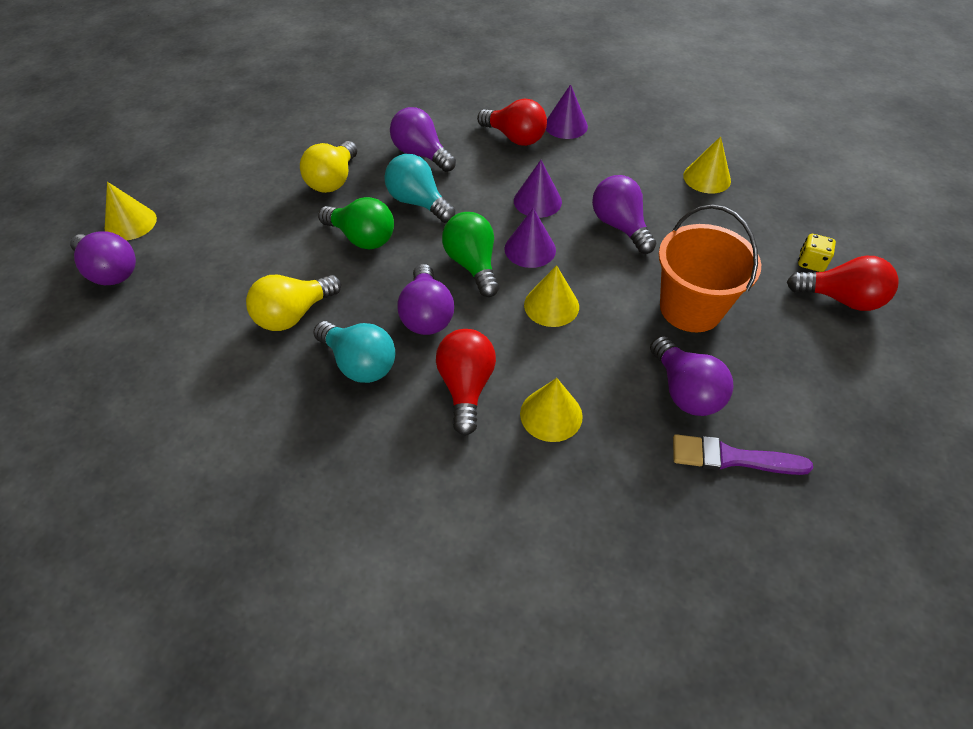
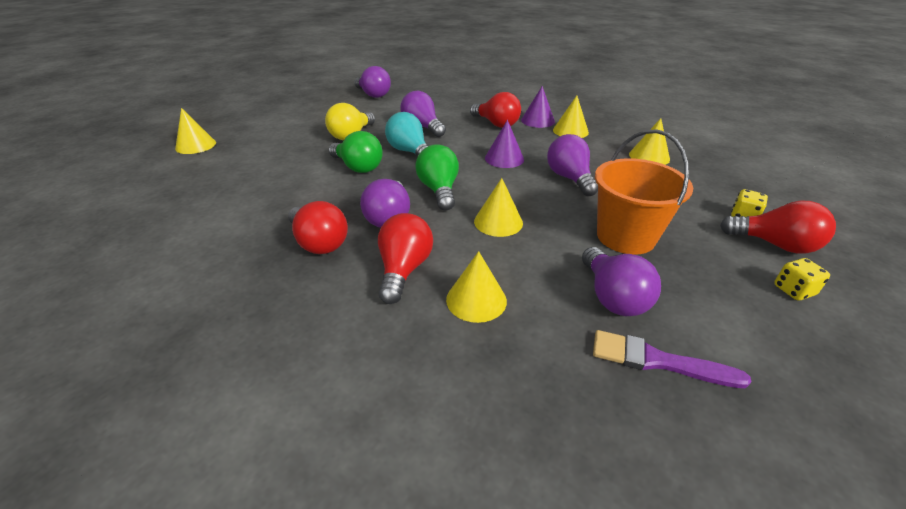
camera: 10 degrees right, 15 degrees down
(110, 271) = (163, 169): purple light bulb -> purple light bulb (373, 95)
(294, 314) = (282, 206): yellow light bulb -> none
(359, 363) = (319, 243): turquoise light bulb -> red light bulb
(530, 249) = (490, 185): purple cone -> none
(609, 141) = (570, 131): none -> yellow cone
(855, 357) = (793, 290): none -> yellow dice

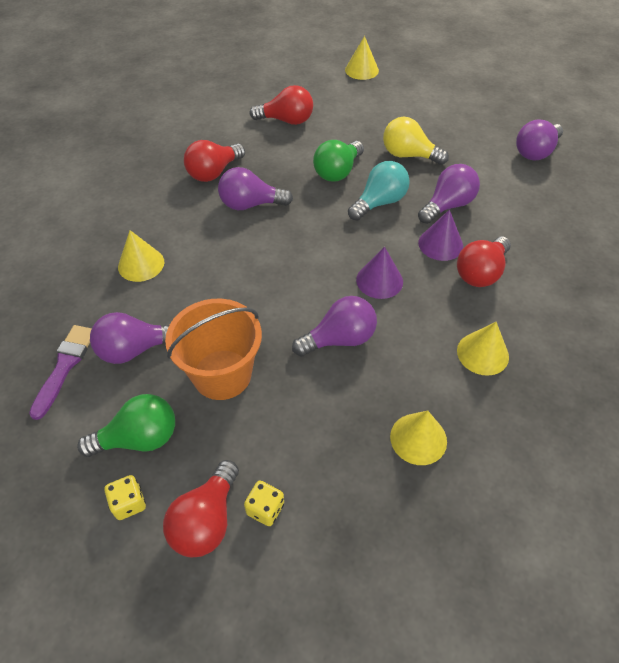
camera: 85 degrees right, 15 degrees up
(404, 270) = (178, 222): red light bulb -> red light bulb (286, 120)
(439, 190) = (299, 232): green light bulb -> green light bulb (139, 438)
(498, 222) = (245, 276): yellow cone -> none
(537, 120) = (508, 317): purple cone -> purple cone (440, 244)

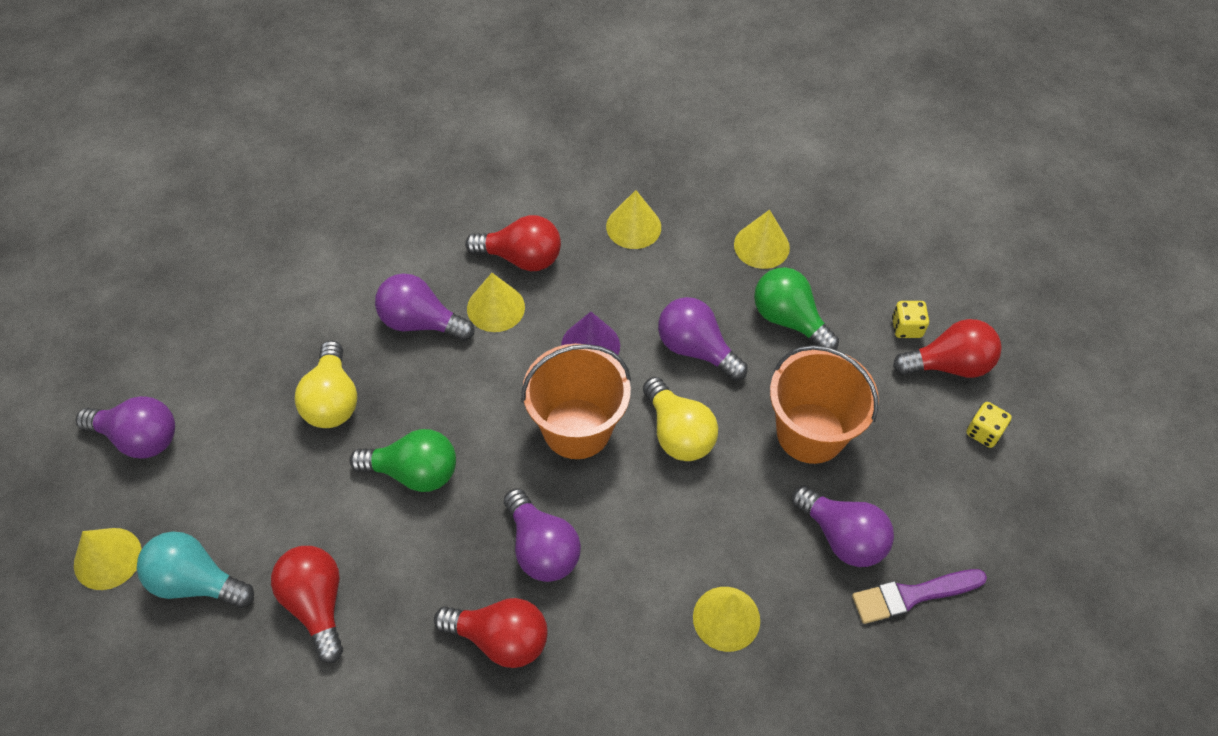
camera: 120 degrees left, 5 degrees up
(139, 438) = (927, 464): green light bulb -> green light bulb (789, 320)
(278, 297) = (678, 433): none -> yellow light bulb
(318, 248) = (577, 428): none -> orange bucket
(379, 202) = (454, 396): turquoise light bulb -> turquoise light bulb (196, 581)
(440, 244) = (496, 307): purple cone -> yellow cone
(535, 152) = (256, 260): purple light bulb -> purple light bulb (139, 438)

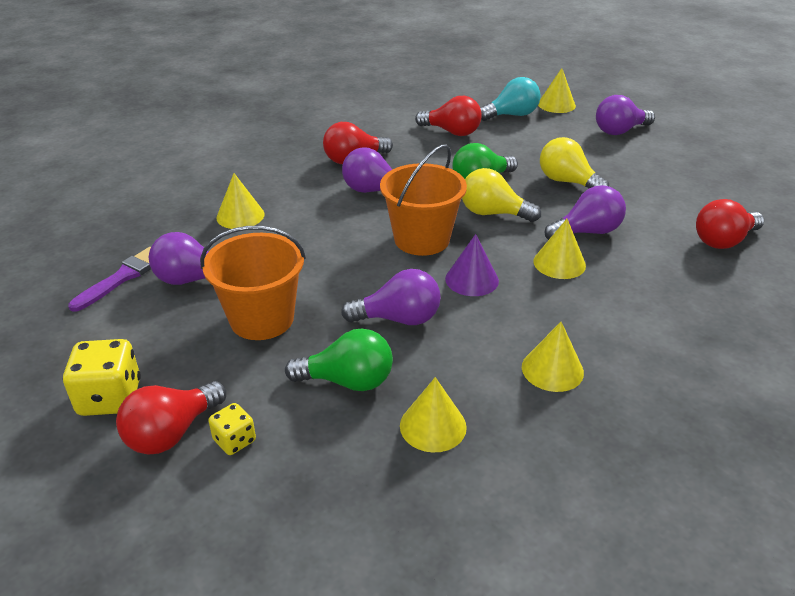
camera: 140 degrees right, 20 degrees down
(521, 258) = (592, 297): red light bulb -> red light bulb (723, 241)
(678, 433) = (356, 270): yellow light bulb -> yellow light bulb (493, 213)
(984, 432) = (110, 398): yellow dice -> yellow dice, size x1.75

